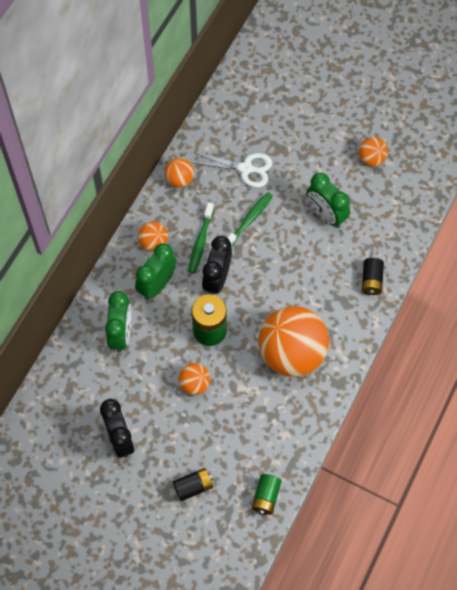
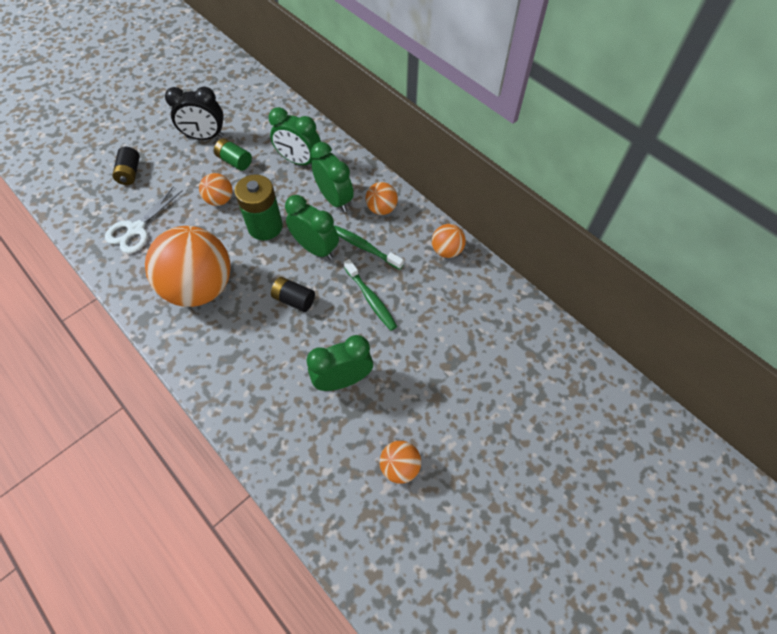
camera: 110 degrees right, 5 degrees down
(217, 279) = (316, 249): black clock -> green clock
(246, 168) = (438, 317): white scissors -> white scissors (136, 229)
(266, 497) = (82, 221): green battery -> green battery (235, 161)
(371, 280) = (236, 398): black battery -> black battery (294, 299)

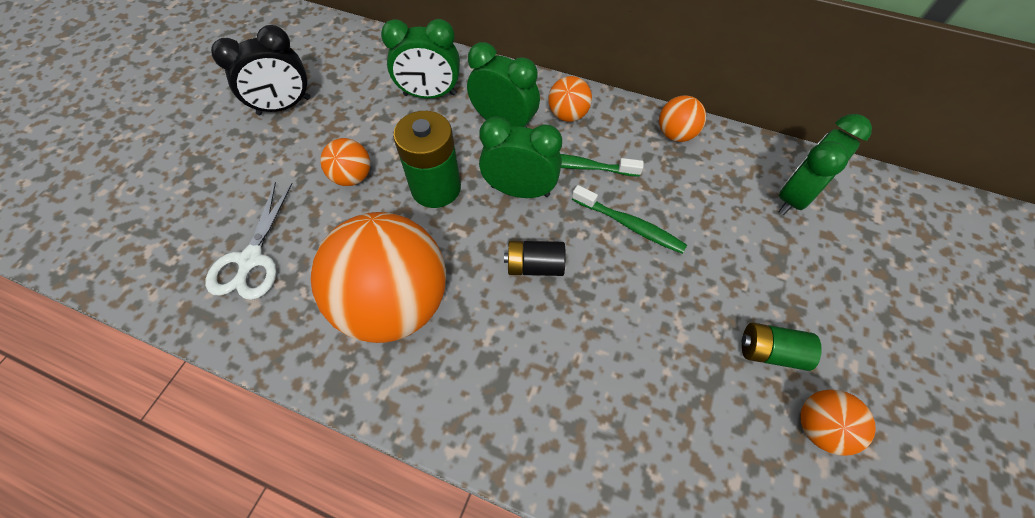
camera: 25 degrees left, 0 degrees up
(130, 173) = (198, 187): black battery -> none
(235, 161) = (344, 122): green battery -> green battery (770, 352)
(343, 380) = (668, 344): green clock -> green clock (794, 197)

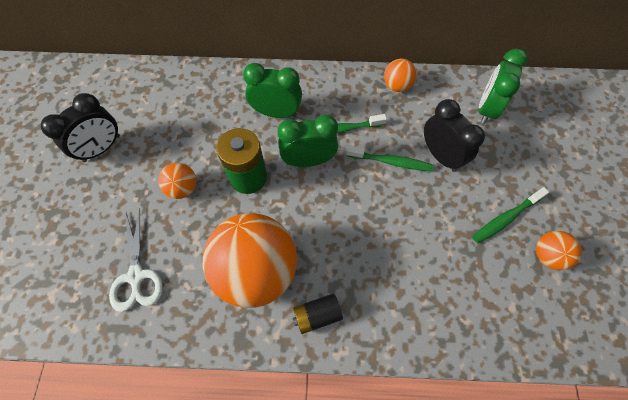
camera: 20 degrees left, 5 degrees up
(430, 94) = (212, 105): green clock -> none
(535, 266) = (340, 211): black battery -> black battery (317, 315)
(568, 115) = (318, 92): orange ball -> none
(703, 238) = (440, 155): none -> black clock
(770, 352) = (505, 218): green battery -> green toothbrush

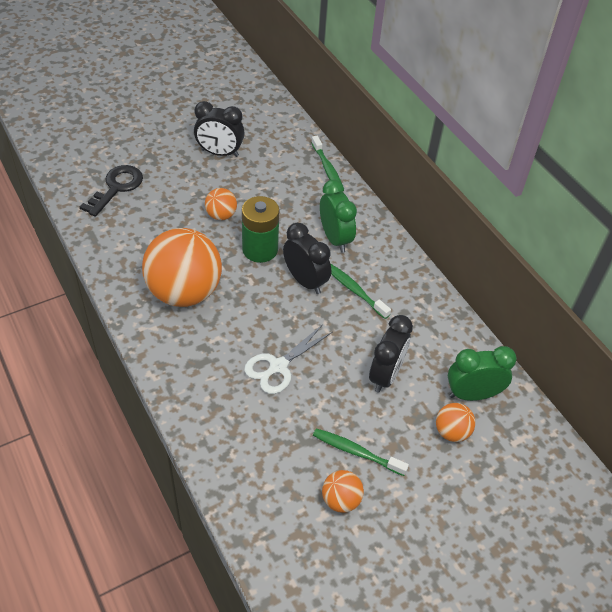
camera: 55 degrees right, 15 degrees down
(68, 269) = (116, 187): none -> black key
(136, 276) = (135, 225): white scissors -> white scissors (278, 366)
(308, 160) = (305, 281): green clock -> black clock
(317, 315) = (173, 346): black battery -> none
(391, 162) = (349, 340): green toothbrush -> green toothbrush (327, 169)
(397, 86) = (437, 311): orange ball -> orange ball (451, 432)

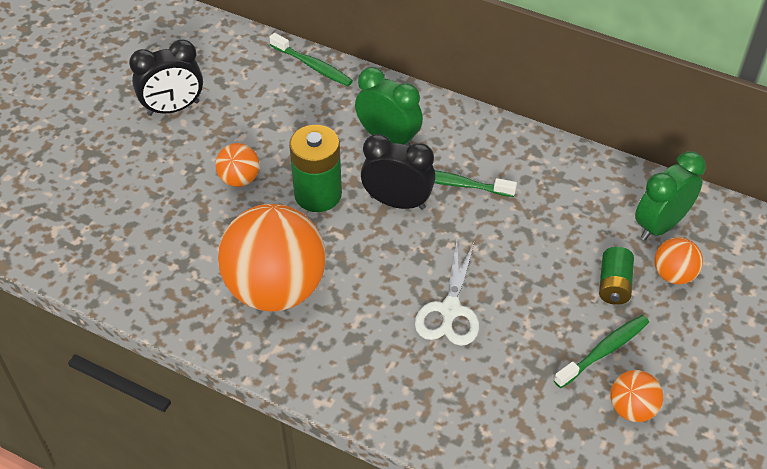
camera: 30 degrees left, 0 degrees up
(116, 187) = (83, 212): black key -> none
(356, 452) = (604, 351): green toothbrush -> green toothbrush turned 150 degrees clockwise
(385, 375) = (564, 255): black clock -> none
(402, 414) = (614, 285): none -> green battery

